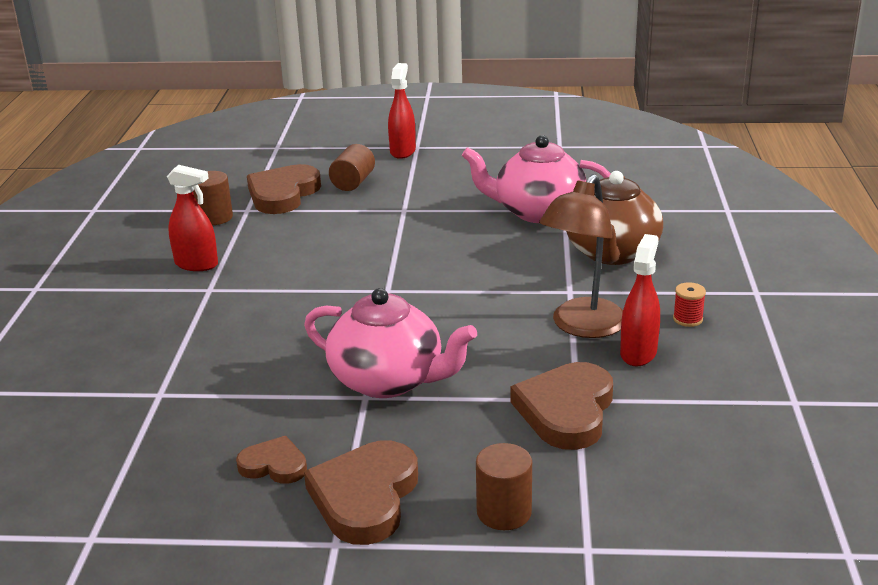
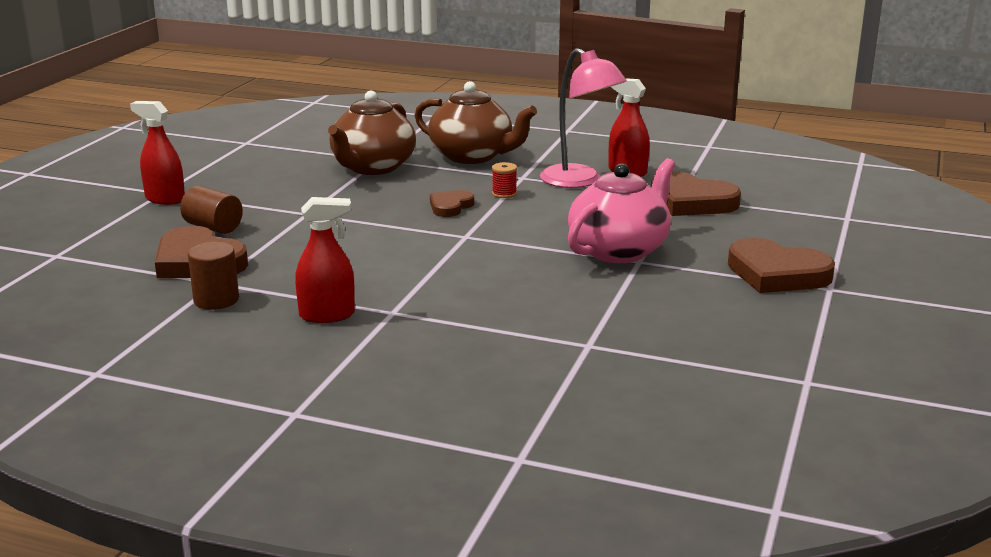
camera: 75 degrees left, 5 degrees down
(196, 264) = (327, 315): red spray bottle -> red spray bottle turned 45 degrees clockwise
(274, 465) = (725, 302): brown heart -> brown heart (450, 206)
(504, 512) = (805, 234): brown cylinder -> none
(537, 212) = (372, 167): pink teapot -> brown teapot
(582, 327) = (580, 181): brown lamp -> pink lamp
(687, 319) = (590, 152): red spool -> red spool (504, 194)

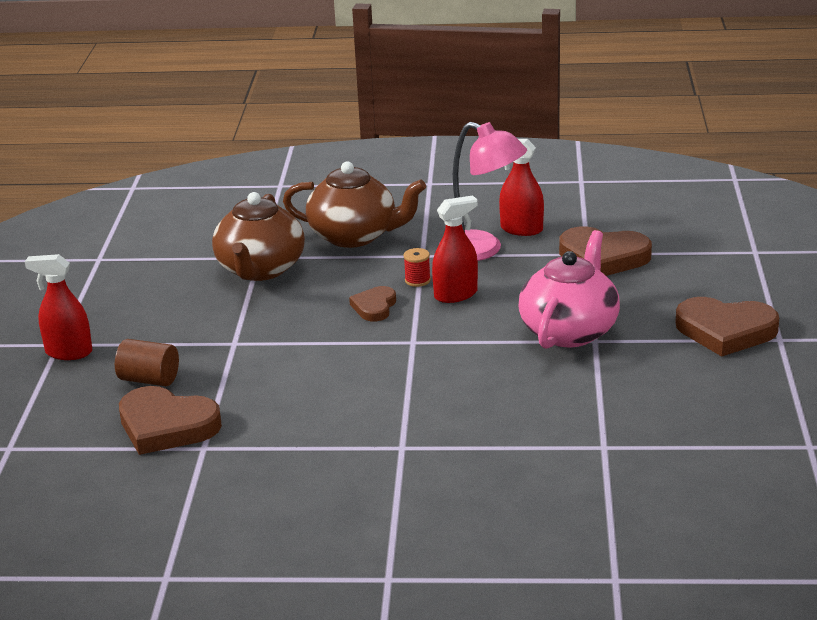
camera: 15 degrees left, 5 degrees up
(216, 300) = (220, 468): brown cylinder -> none
(327, 315) = (342, 464): red spray bottle -> red spray bottle (456, 295)

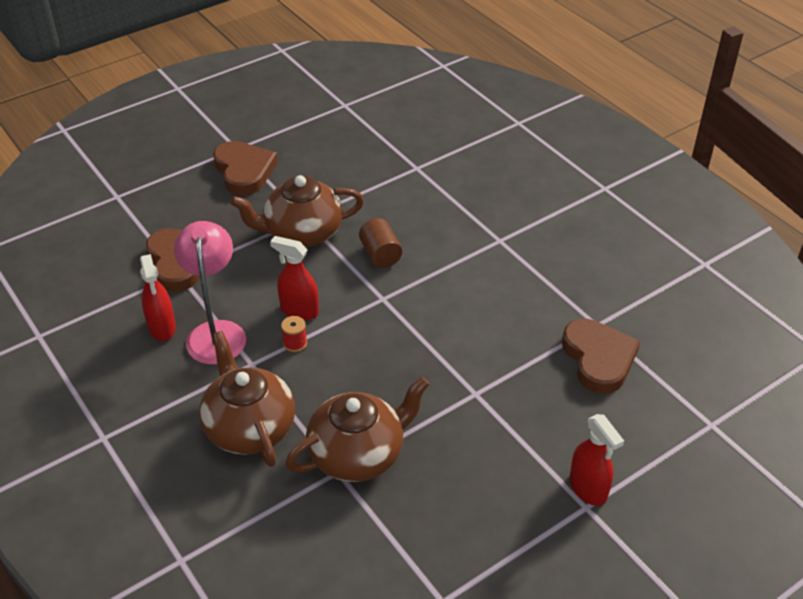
camera: 130 degrees left, 15 degrees up
(149, 380) = (565, 408): brown cylinder -> brown cylinder (380, 254)
(374, 307) = (355, 345): brown heart -> none
(569, 331) = (302, 233): pink teapot -> brown teapot

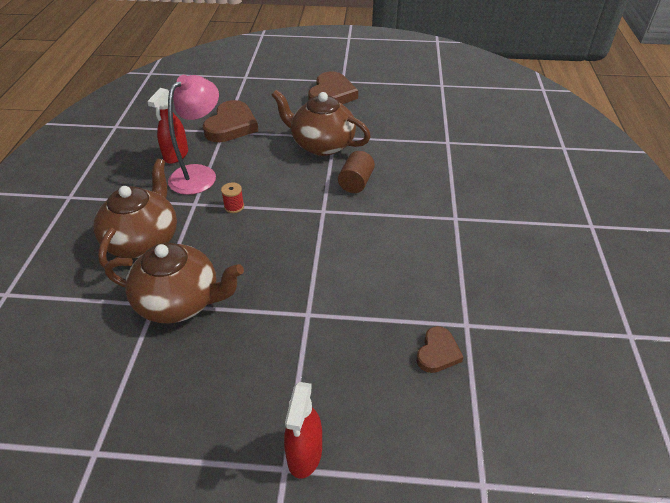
camera: 40 degrees right, 0 degrees up
(299, 311) = (261, 189): red spray bottle -> none
(598, 358) = (437, 352): brown heart -> brown heart, size x0.56

